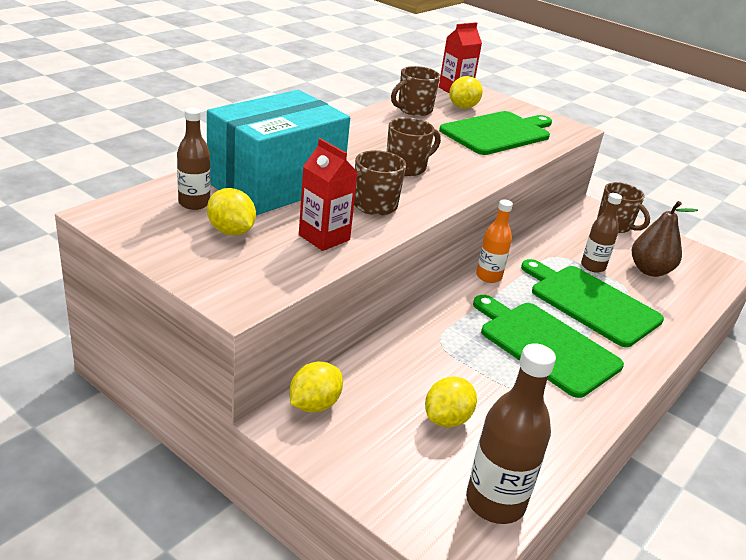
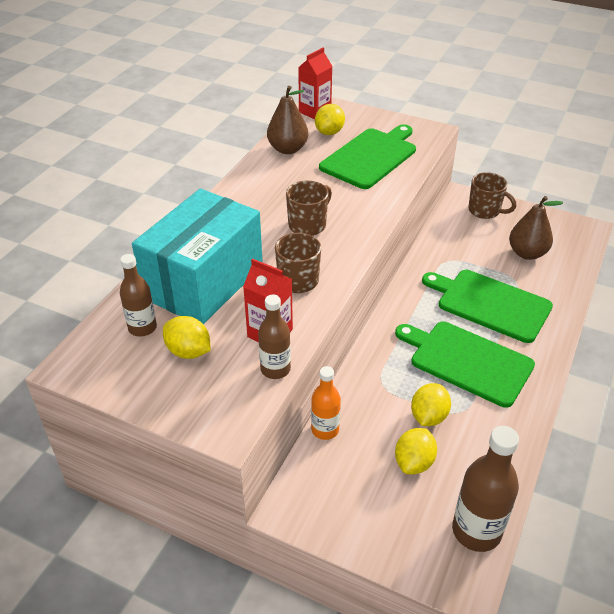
camera: 10 degrees left, 10 degrees up
(314, 404) = (304, 482): yellow lemon -> yellow lemon (428, 416)
(413, 110) = (287, 149): brown mug -> brown pear
(488, 276) = (399, 301): orange bottle -> orange bottle (325, 430)
(593, 266) = (480, 263): brown bottle -> brown bottle (275, 369)

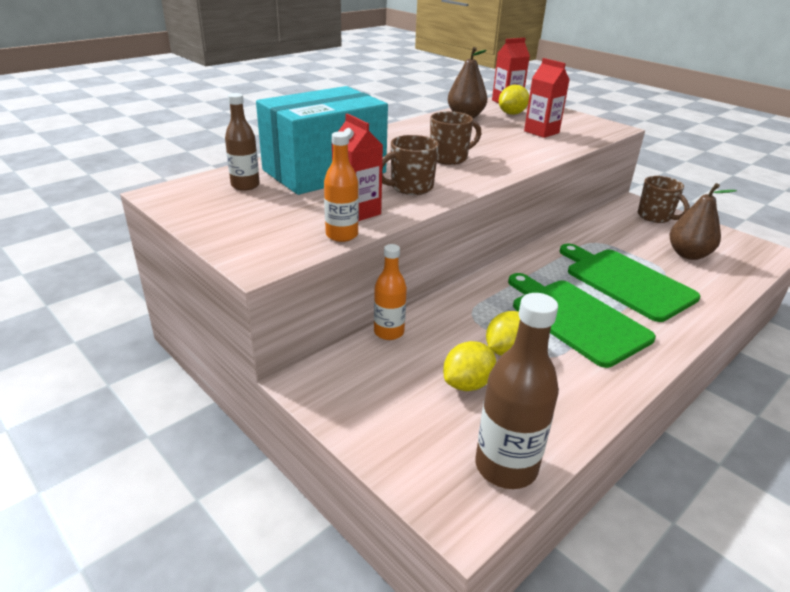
camera: 20 degrees right, 10 degrees down
(188, 351) = (271, 207): yellow lemon -> none
(275, 369) = (342, 235): brown bottle -> orange bottle
(370, 157) = (541, 132): green cutting board -> red carton

